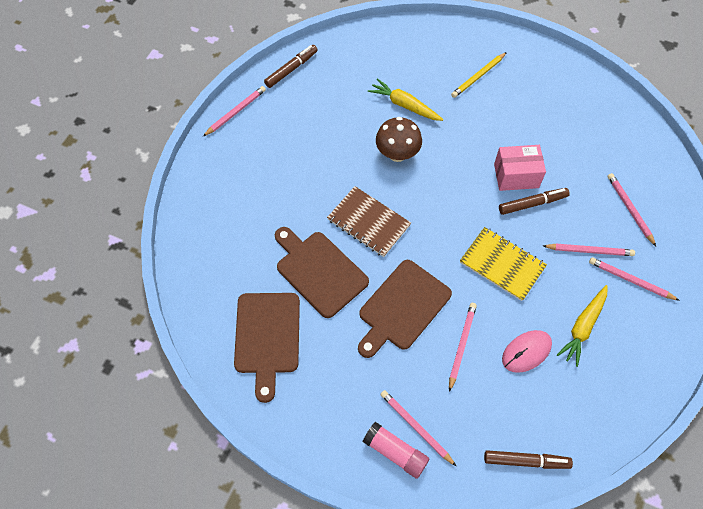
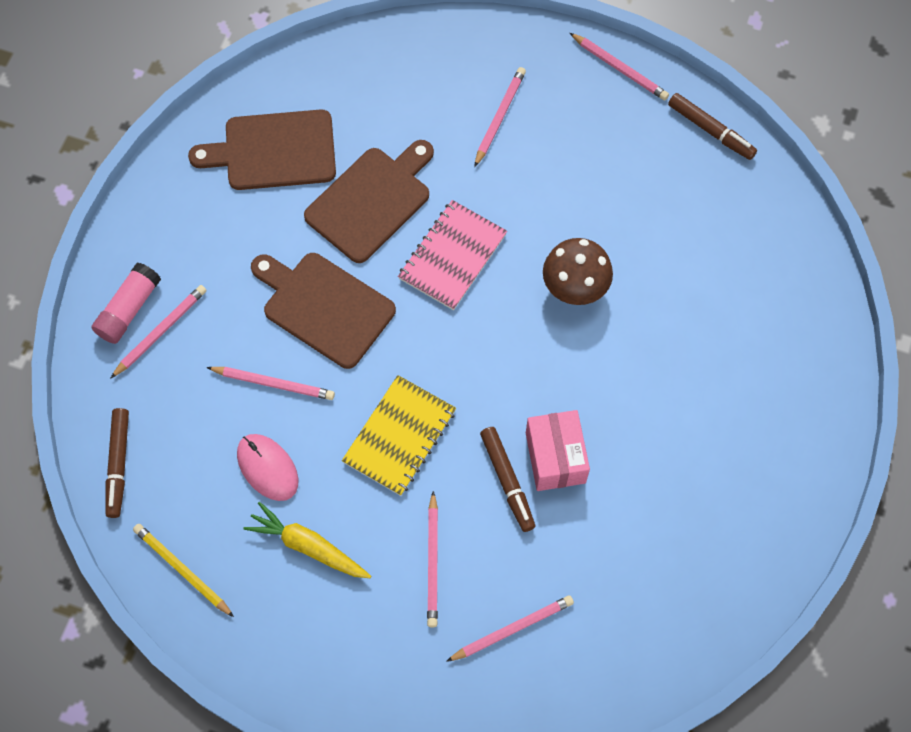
camera: 85 degrees right, 5 degrees up
(368, 222) = (452, 256): brown notebook -> pink notebook
(404, 105) = (667, 292): yellow carrot -> none
(478, 76) = (743, 401): yellow pencil -> yellow pencil (182, 570)
(630, 280) = (388, 620): pink pencil -> pink pencil (499, 117)

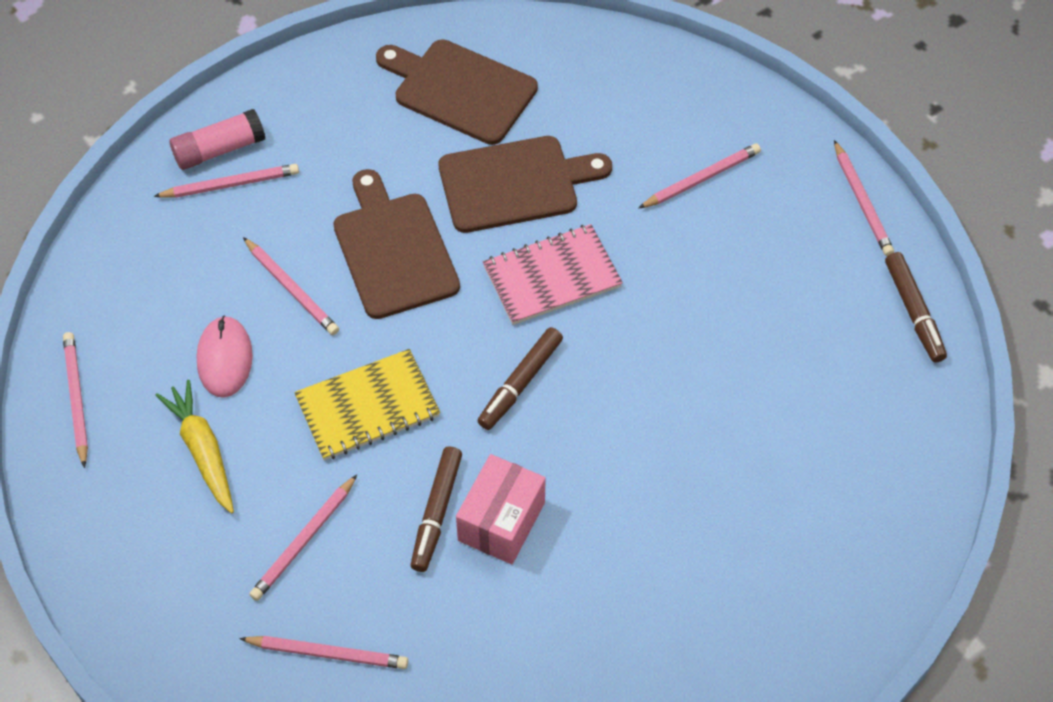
camera: 35 degrees right, 10 degrees down
(118, 465) = (99, 274): brown marker -> brown marker (520, 383)
(182, 570) = (76, 399): yellow pencil -> pink pencil
(575, 287) = (650, 376): brown mushroom -> none

